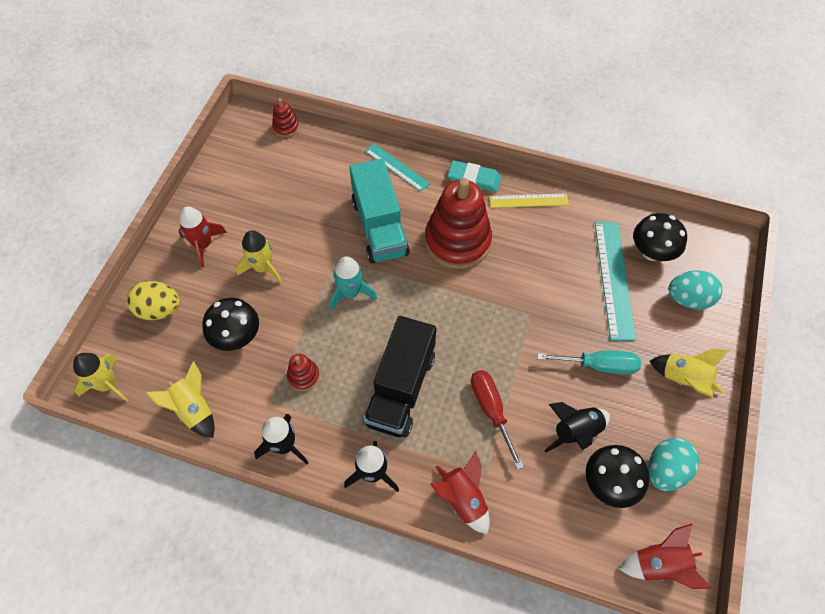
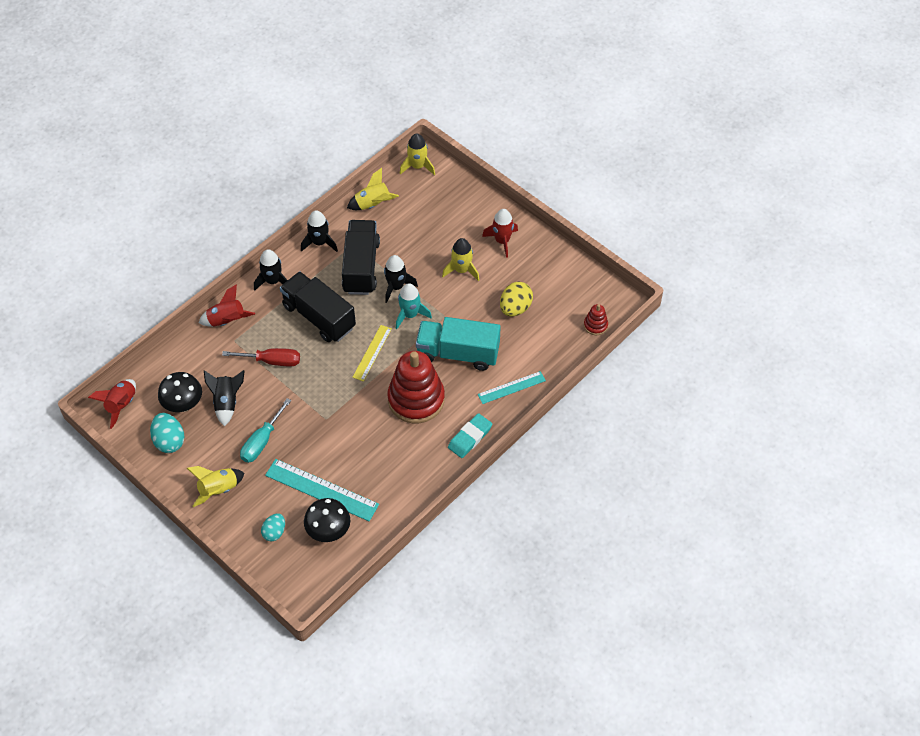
camera: 115 degrees right, 5 degrees down
(159, 310) = (459, 204): yellow egg -> yellow egg (515, 308)
(237, 336) = (413, 240): black mushroom -> none
(303, 376) = (361, 267): red stacking toy -> black truck
(317, 324) = (396, 287): none -> black rocket
(528, 201) = (426, 467): yellow ruler -> yellow ruler (372, 353)
(688, 299) = (274, 532): turquoise egg -> turquoise egg, size x0.66

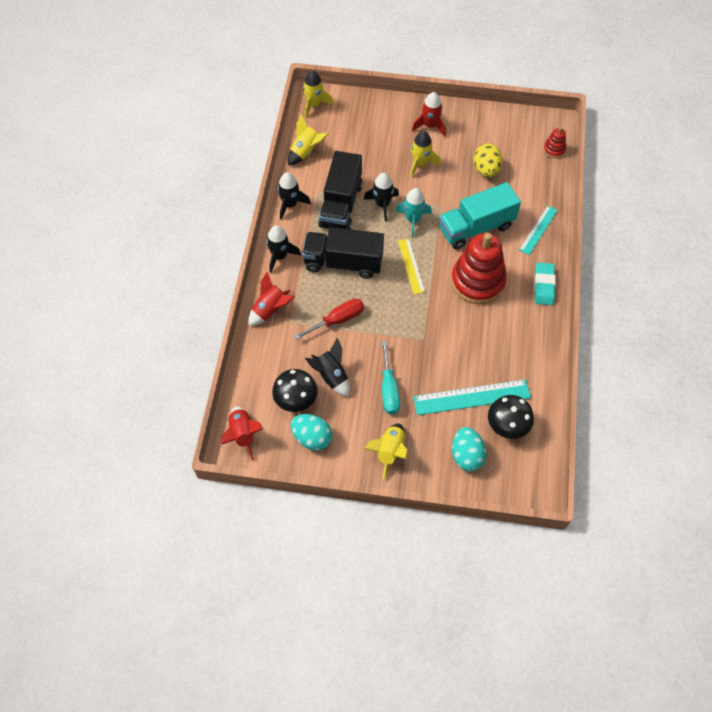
camera: 35 degrees left, 5 degrees up
(274, 532) = (466, 455): turquoise egg -> turquoise egg, size x1.51
(361, 267) = (341, 205): black truck -> black truck turned 135 degrees counterclockwise

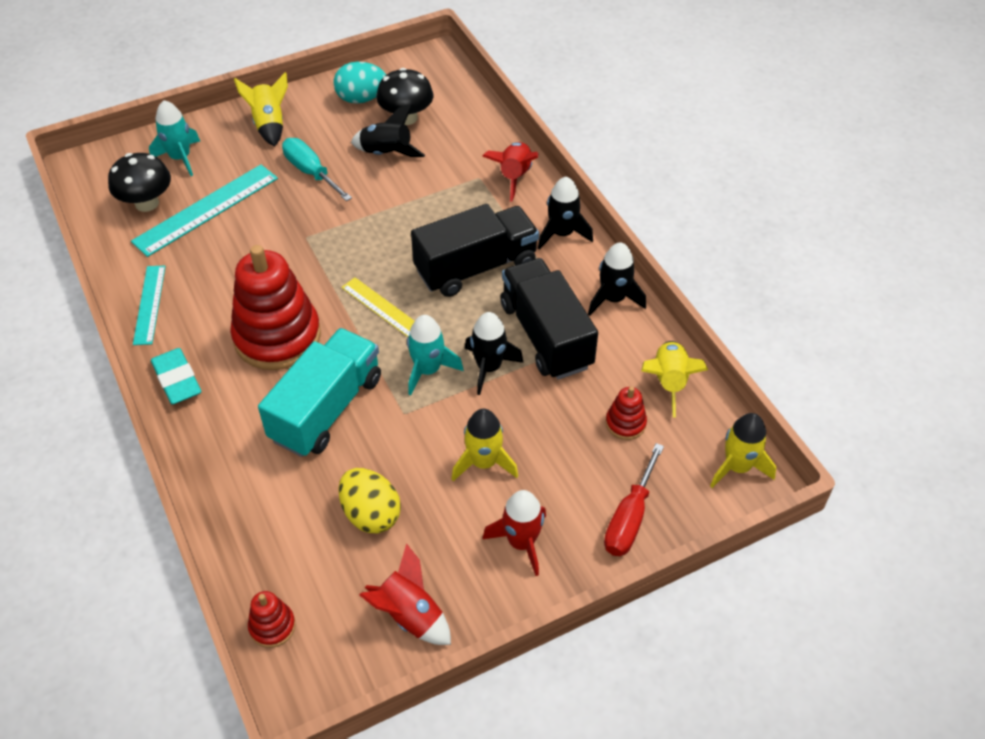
camera: 145 degrees right, 10 degrees down
(243, 434) = (434, 71): red rocket -> red rocket (410, 615)
(337, 320) = (426, 205): red screwdriver -> red screwdriver (629, 518)
(343, 146) = (625, 423): none -> red stacking toy
(466, 455) = (180, 158): turquoise egg -> turquoise rocket
(538, 230) = (226, 458): turquoise ruler -> turquoise ruler (149, 304)

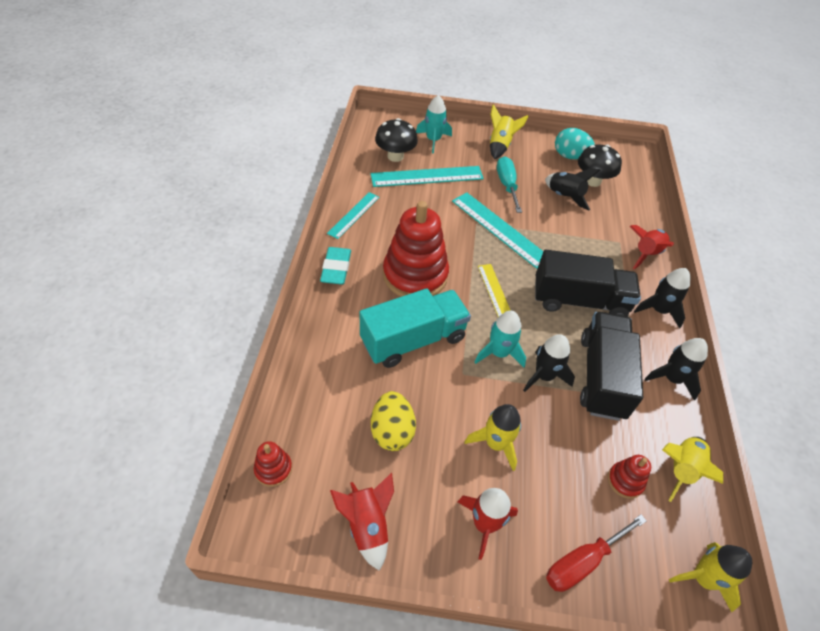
camera: 30 degrees right, 0 degrees up
(338, 231) = (500, 229): none -> turquoise ruler

